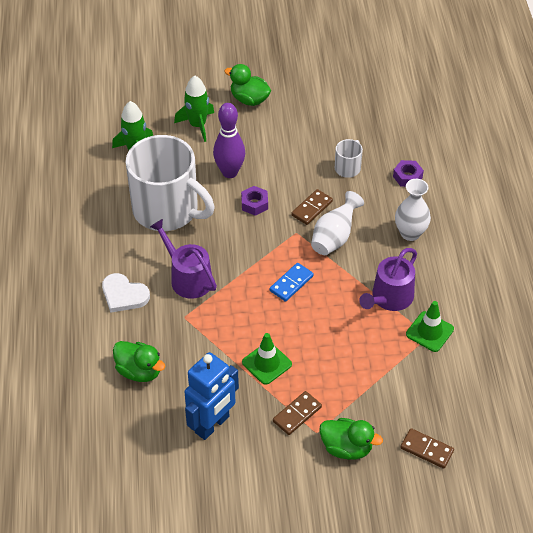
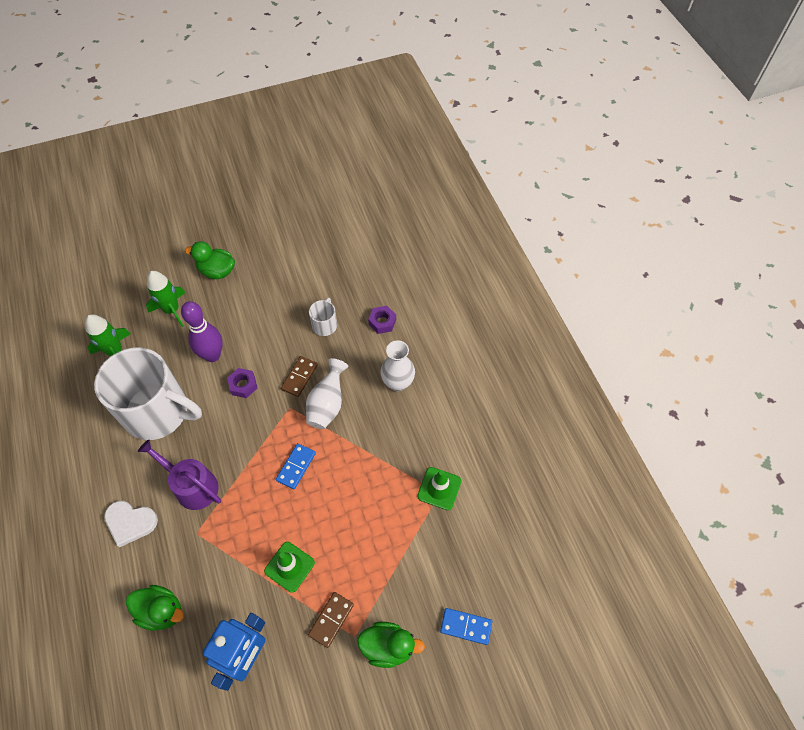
camera: 15 degrees left, 10 degrees up
(389, 298) = (393, 460): purple watering can -> none
(426, 449) = (466, 626): brown domino -> blue domino

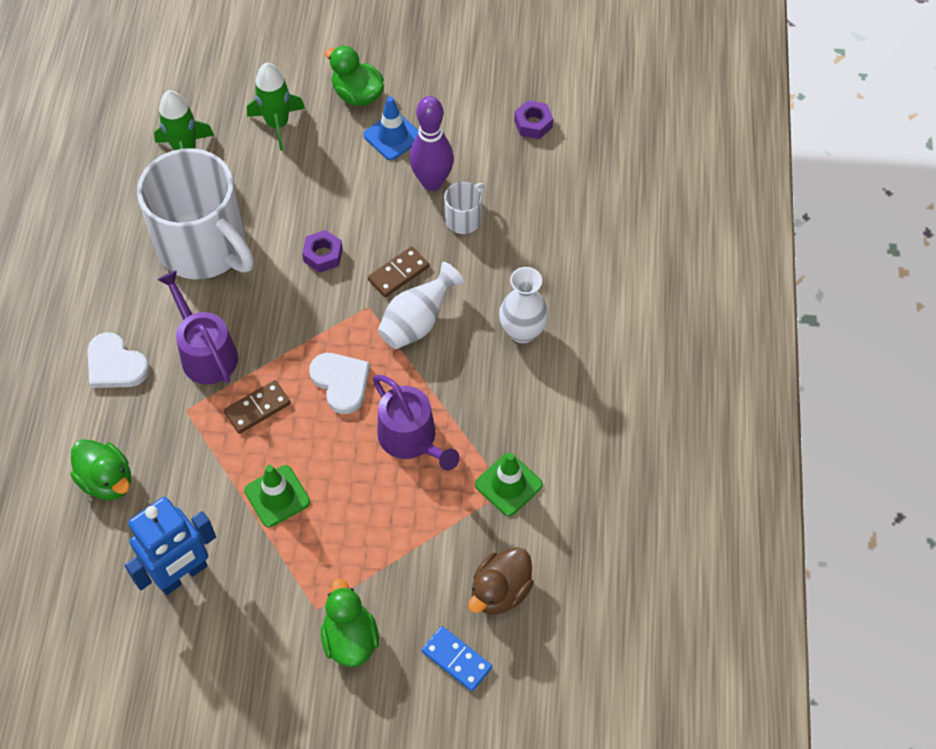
camera: 25 degrees right, 0 degrees up
(212, 355) = (302, 202): purple bowling pin -> purple bowling pin (432, 182)
(253, 289) = (392, 136): none -> blue traffic cone
(296, 467) = (341, 382): blue domino -> white heart
(331, 619) = (297, 578): brown domino -> brown domino (257, 408)
(361, 485) = (411, 439): none -> purple watering can
(382, 322) = (542, 244): purple nut -> purple nut (533, 124)
(388, 646) = (350, 639): green duck -> green duck turned 135 degrees counterclockwise
(470, 564) = (500, 591): none -> brown duck

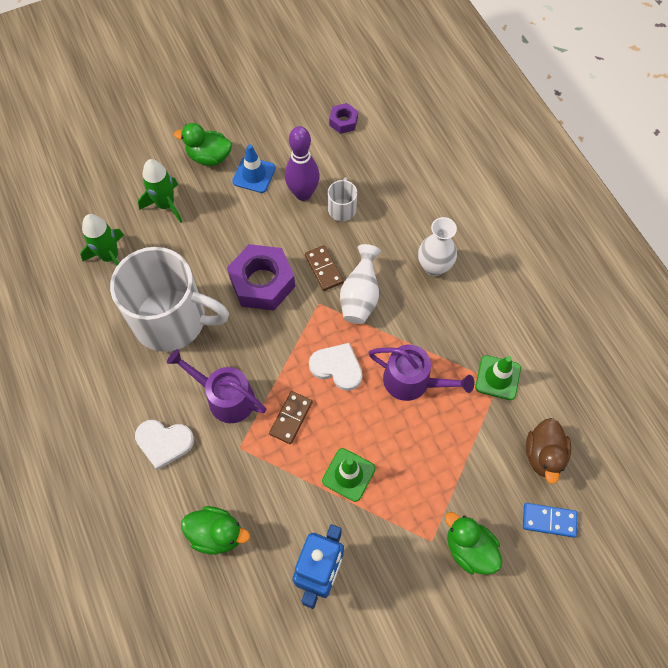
camera: 30 degrees left, 5 degrees up
(323, 255) = (262, 283): purple nut -> purple nut, size x1.99
(398, 273) = (323, 269): brown domino -> brown domino turned 45 degrees counterclockwise

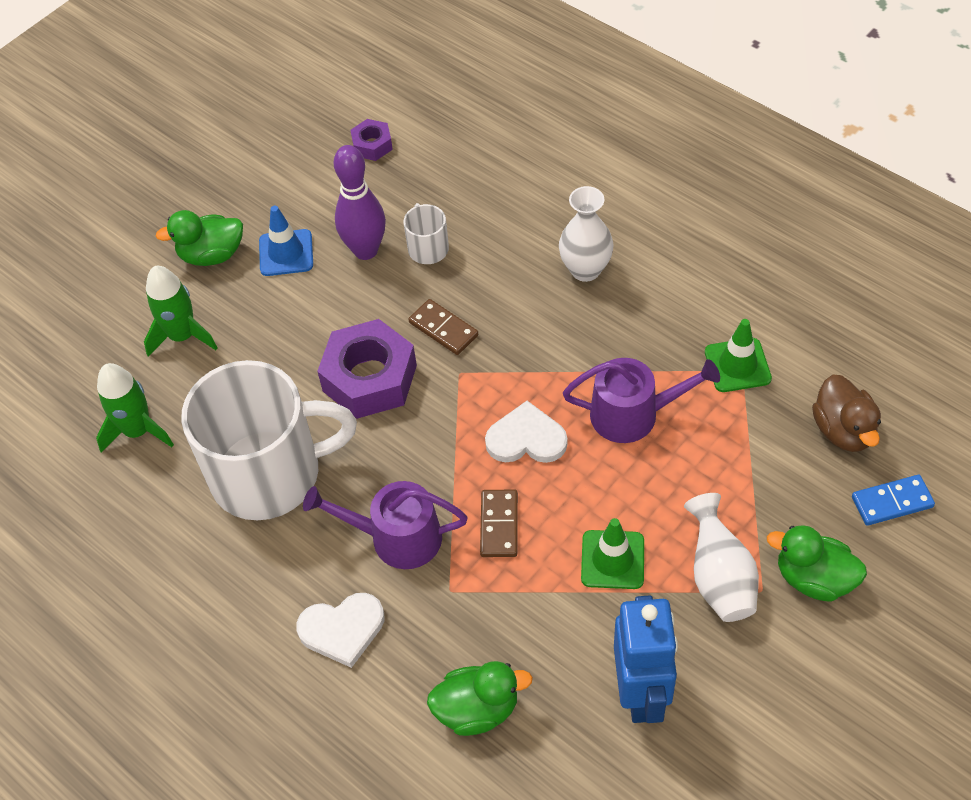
camera: 20 degrees left, 10 degrees down
(360, 297) = (509, 343): white vase -> white vase (719, 577)

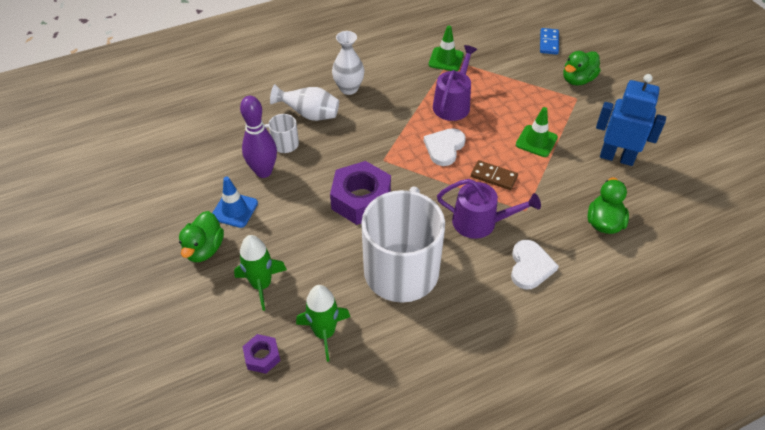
camera: 70 degrees left, 5 degrees down
(372, 145) = (183, 143): purple nut -> purple nut (262, 356)
(397, 537) = (480, 222): purple watering can -> purple watering can turned 105 degrees counterclockwise
(443, 329) = (348, 156): brown domino -> none
(719, 577) = (563, 108): white vase -> white vase (309, 115)
(843, 430) = (503, 42): brown duck -> none

